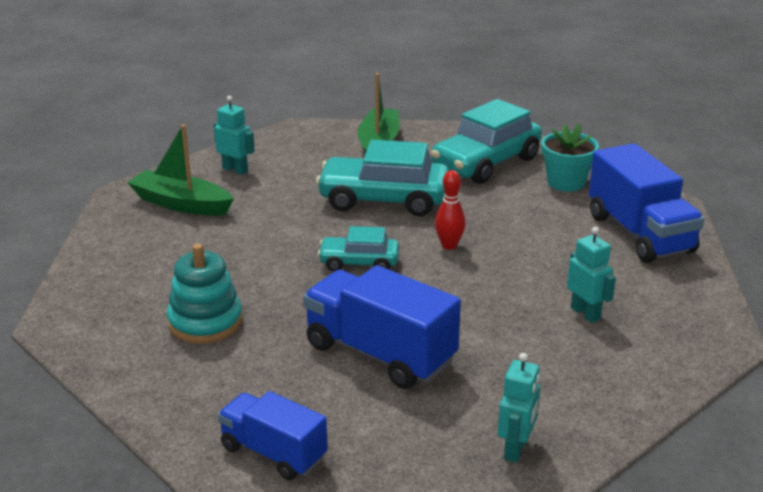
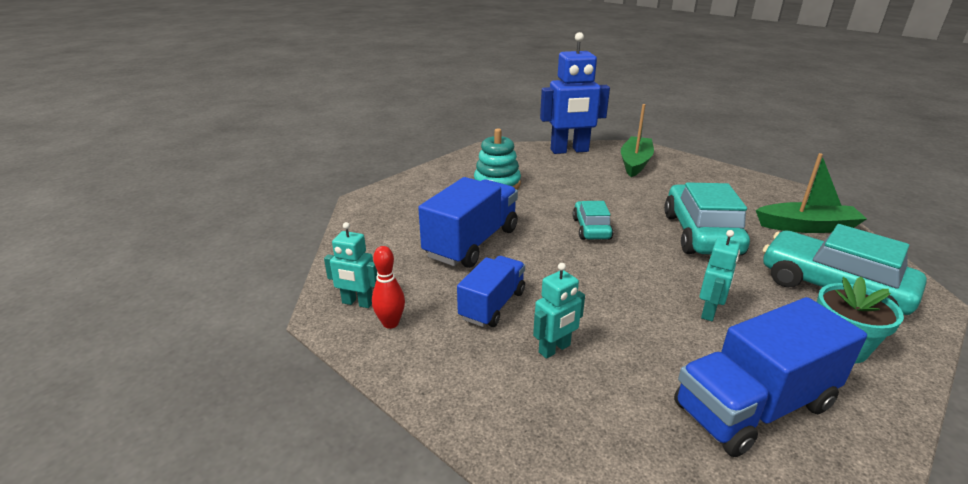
camera: 85 degrees right, 0 degrees up
(109, 247) = (569, 151): none -> blue robot
(235, 170) = (699, 174): turquoise robot -> turquoise robot (709, 311)
(273, 453) = (370, 214): blue truck -> blue truck (492, 305)
(449, 246) = (641, 268): red bowling pin -> red bowling pin (390, 323)

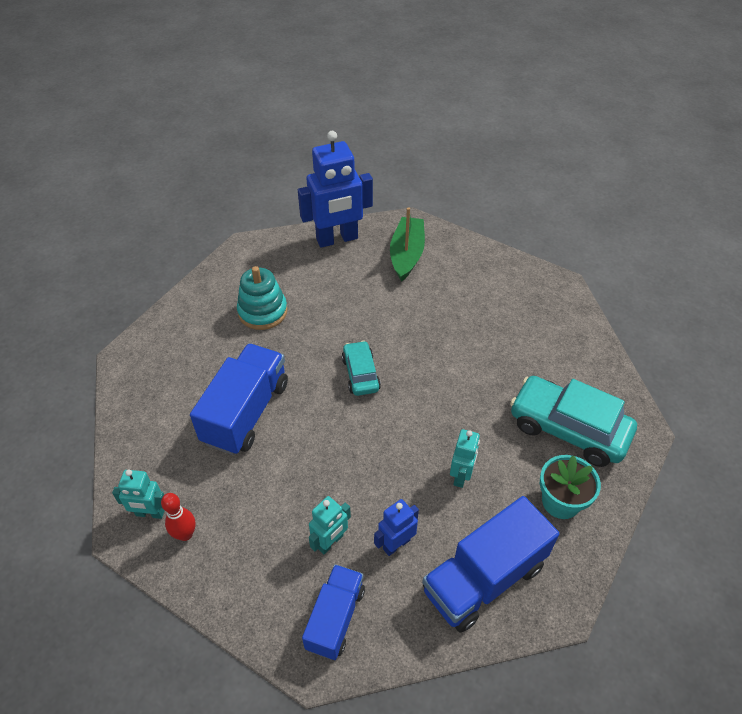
camera: 10 degrees left, 20 degrees up
(492, 305) = (273, 497): blue truck -> blue truck (335, 618)
(635, 360) = (396, 544): none -> blue robot
(701, 234) = (463, 368): turquoise car -> none
(806, 227) = (562, 343): green boat -> none

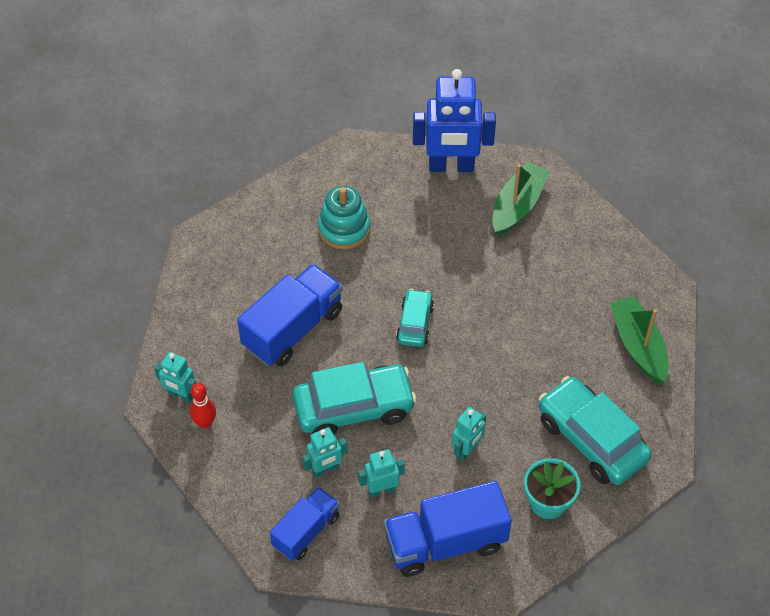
camera: 20 degrees right, 5 degrees up
(335, 470) = (354, 408): none -> turquoise car
(396, 544) = (382, 490): blue robot -> turquoise robot
(563, 336) = (638, 345): none -> green boat

